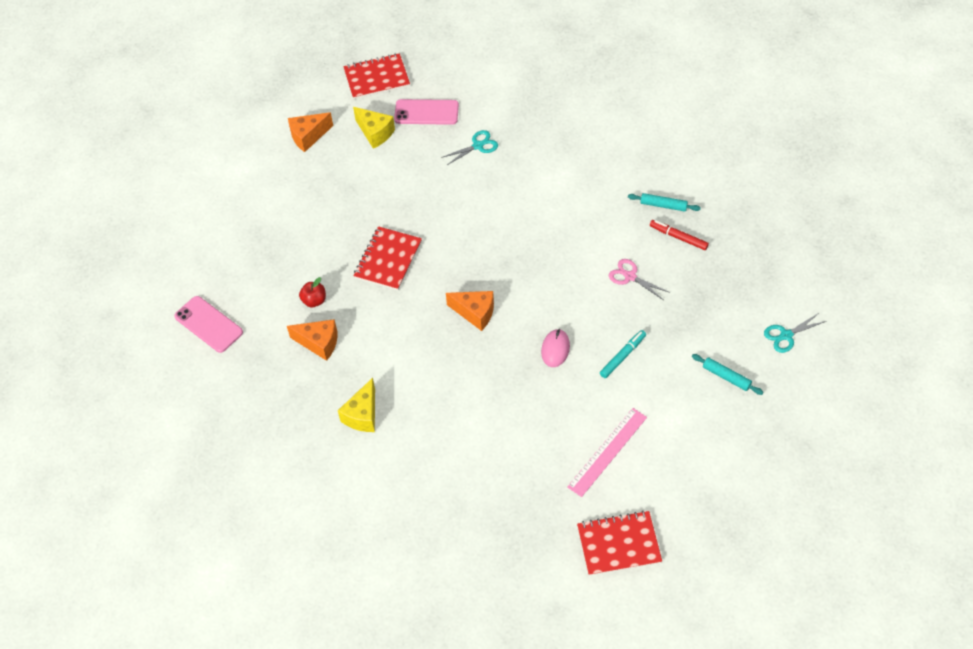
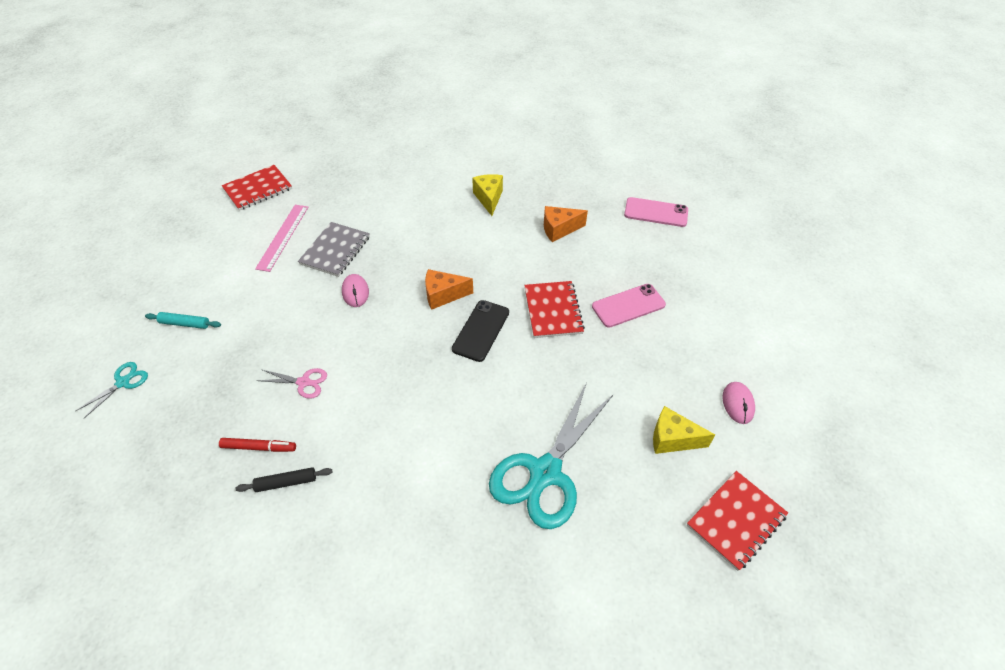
camera: 150 degrees right, 5 degrees down
(308, 136) = (737, 404): orange cheese -> pink mouse
(314, 300) = (589, 256): red apple -> none
(426, 112) = (637, 494): pink phone -> pink phone (628, 306)
(461, 265) = (481, 330): none -> black phone
(478, 146) = (545, 472): turquoise scissors -> turquoise scissors, size x2.25
(557, 409) = (335, 250): none -> grey notebook
(622, 356) = (290, 307): turquoise marker -> none
(663, 205) = (286, 482): turquoise rolling pin -> black rolling pin

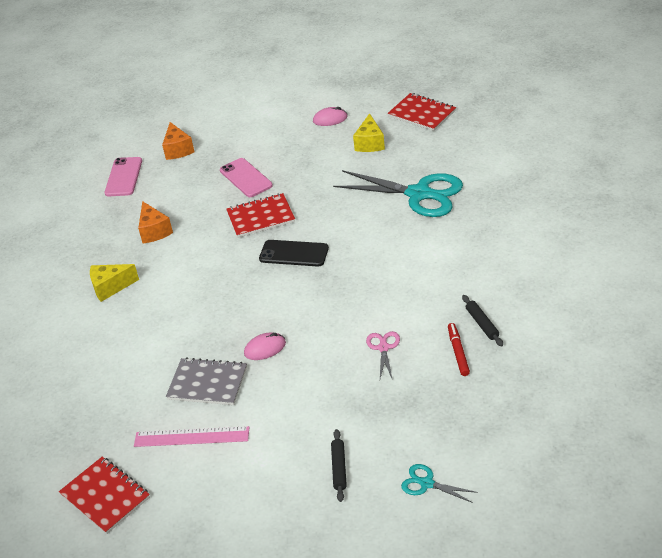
camera: 95 degrees left, 10 degrees down
(185, 324) = (339, 468): turquoise rolling pin -> black rolling pin
(443, 295) = (256, 286): orange cheese -> orange cheese (178, 150)

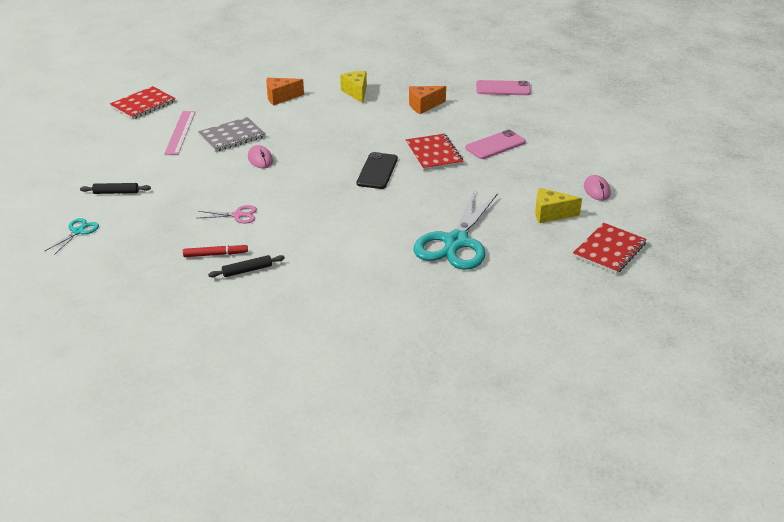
camera: 85 degrees right, 5 degrees down
(178, 150) = (543, 110): orange cheese -> orange cheese (280, 97)
(207, 383) = (232, 136): grey notebook -> grey notebook turned 45 degrees clockwise

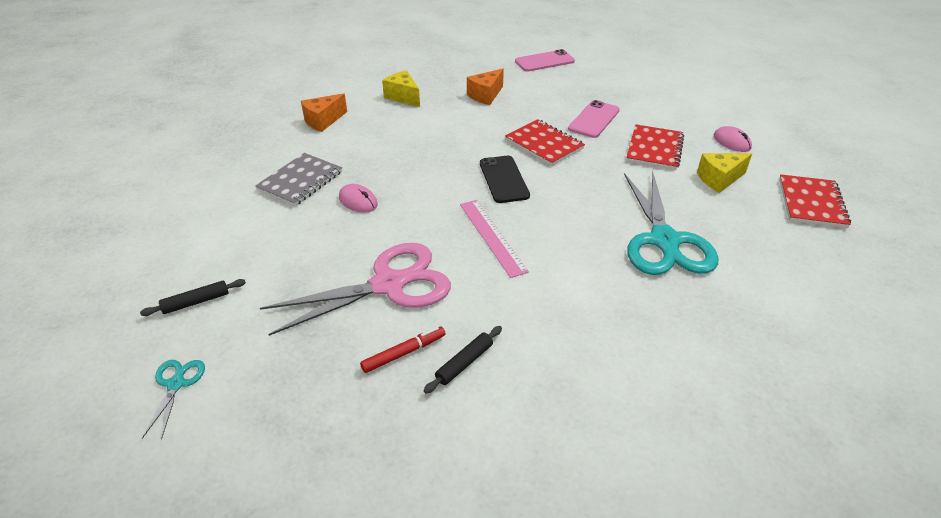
camera: 25 degrees left, 5 degrees up
(143, 105) = (154, 169): red notebook -> red notebook (654, 149)
(180, 132) = (229, 192): pink ruler -> pink ruler (492, 236)
(237, 215) = (388, 285): pink scissors -> pink scissors, size x2.25

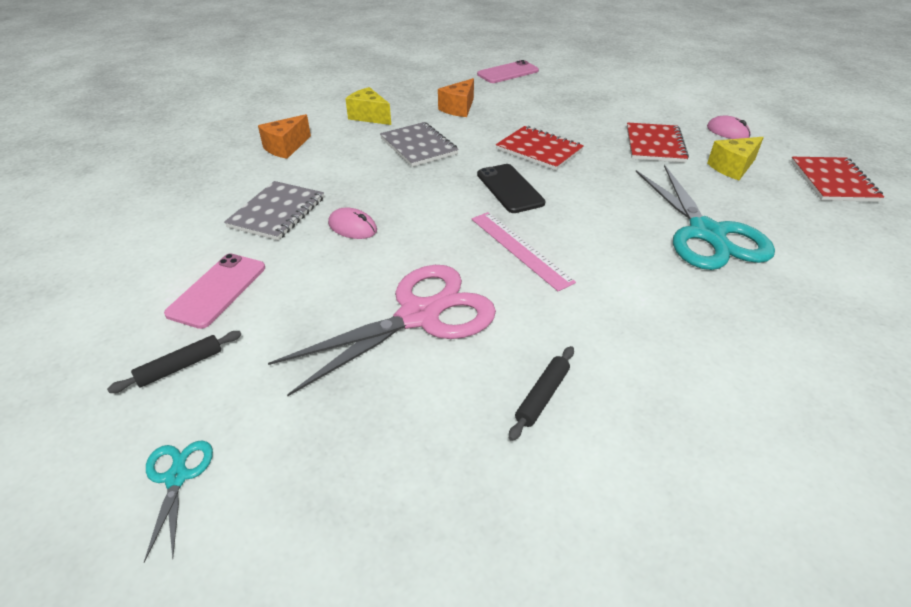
camera: 10 degrees left, 0 degrees up
(404, 353) = (465, 394): red marker -> none
(437, 130) = (418, 146): none -> grey notebook
(594, 119) = (581, 122): pink phone -> pink phone (217, 290)

